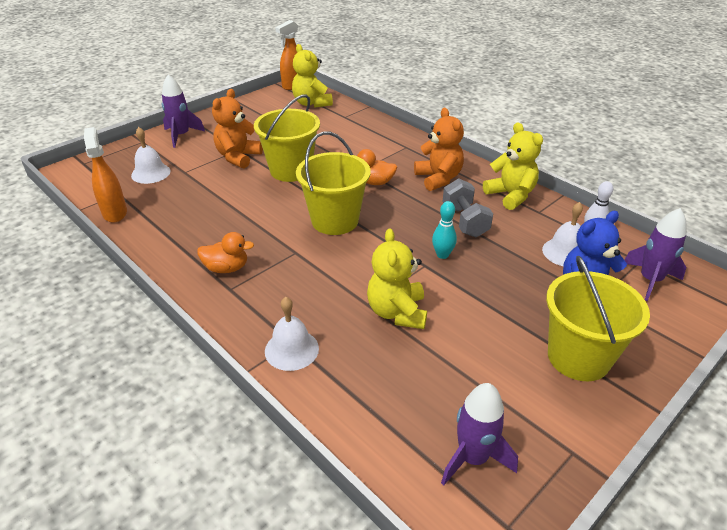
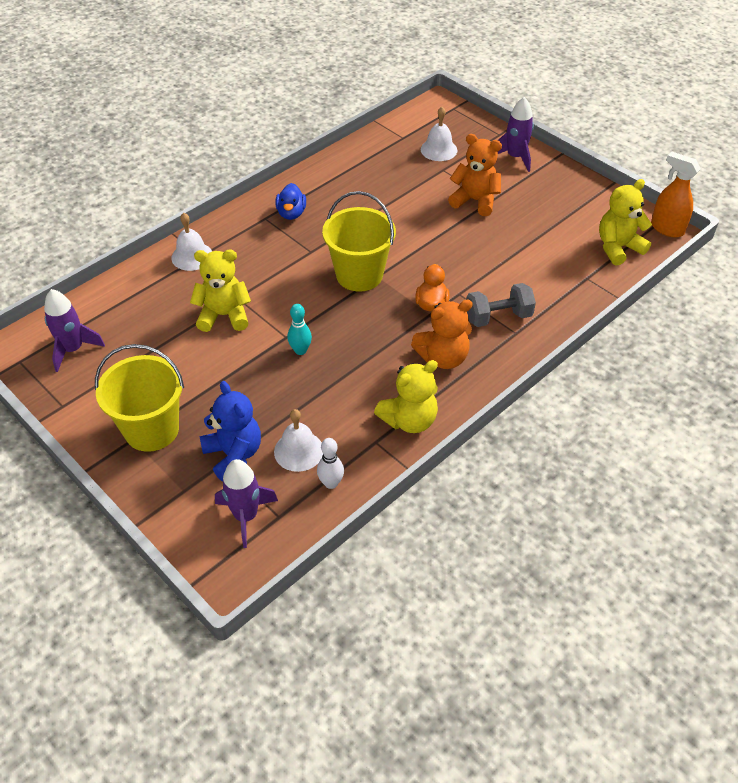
camera: 90 degrees right, 10 degrees up
(115, 213) = (372, 141): orange spray bottle -> none
(226, 268) = (291, 213): orange duck -> blue duck
(291, 170) = (452, 240): yellow bucket -> none
(465, 221) = (357, 373): grey dumbbell -> grey dumbbell (498, 317)

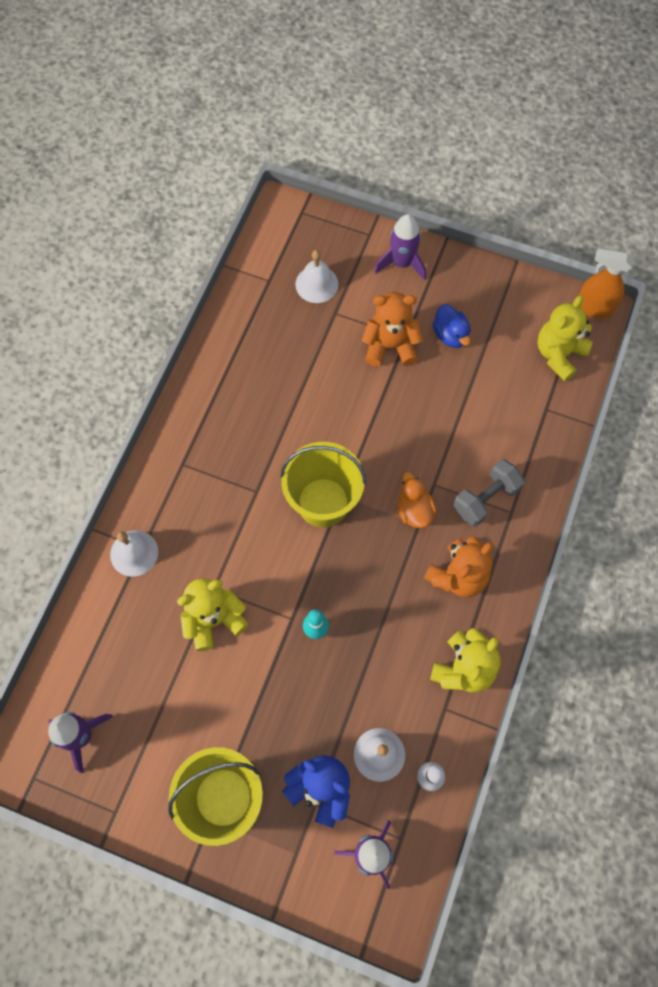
camera: 25 degrees left, 20 degrees up
(291, 213) = (207, 445): blue duck -> blue duck (450, 335)

